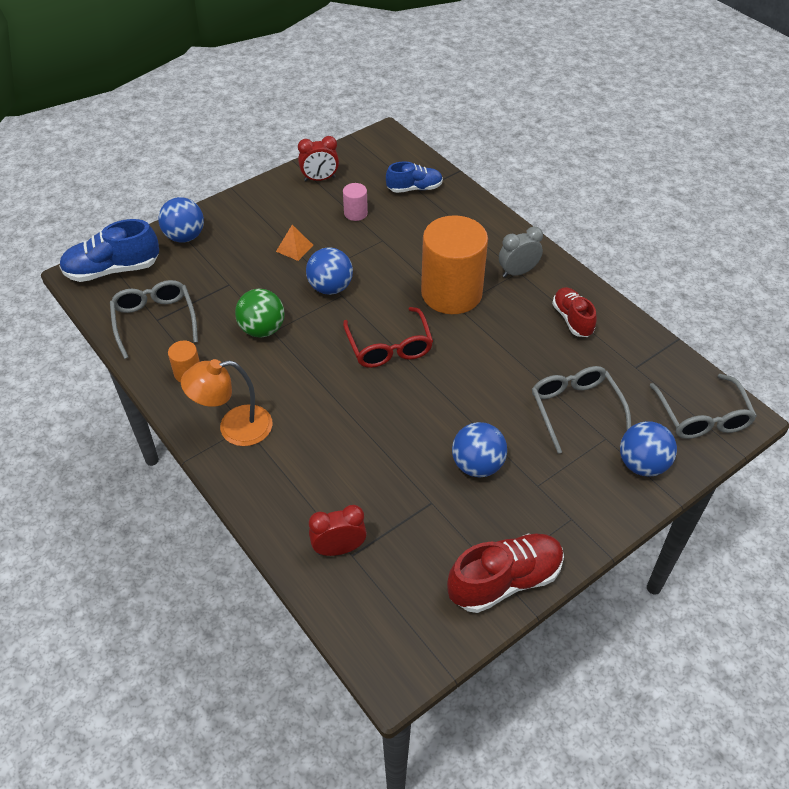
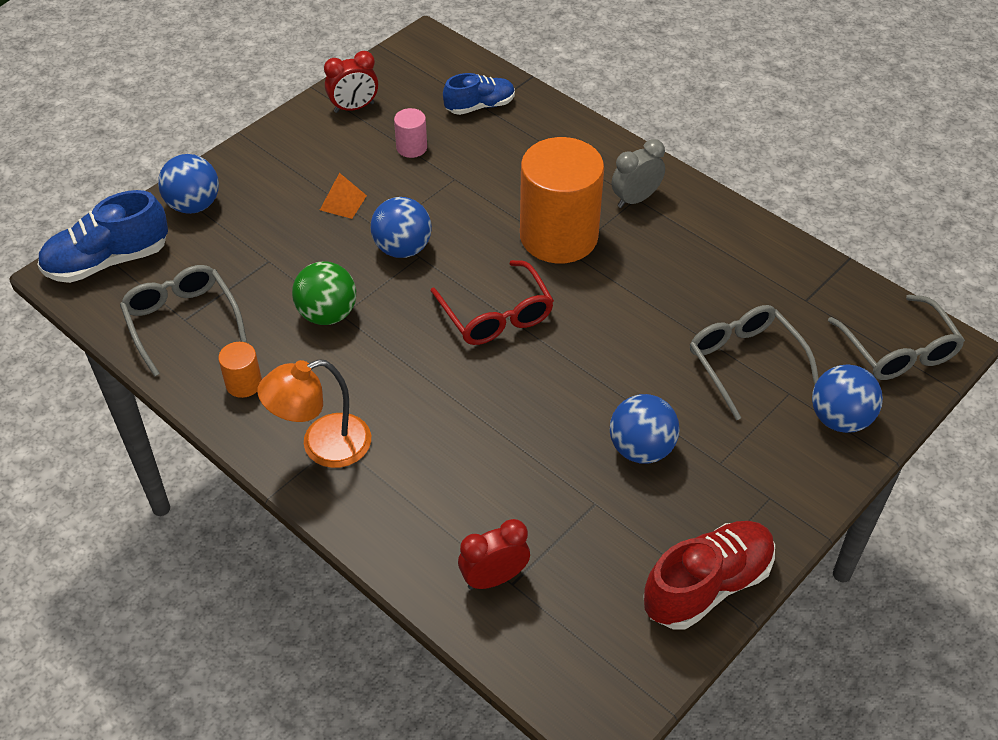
camera: 10 degrees left, 0 degrees up
(572, 319) = (716, 250): red shoe -> none

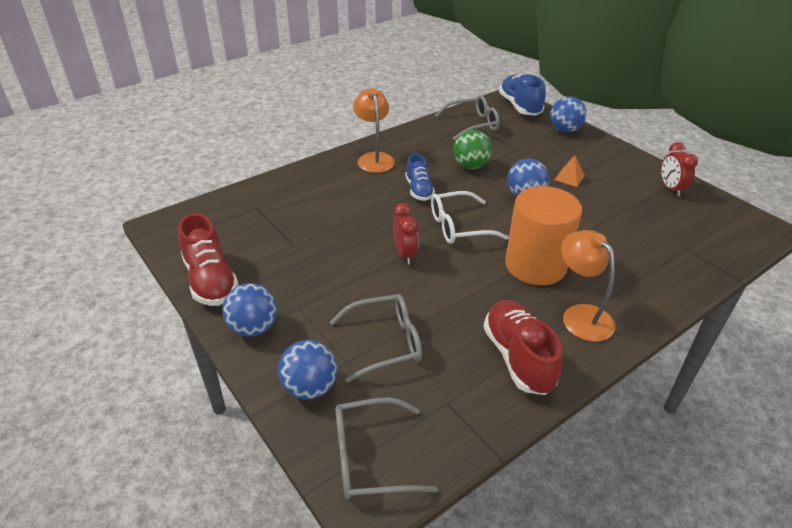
camera: 100 degrees right, 10 degrees down
(244, 383) = (424, 139): orange cylinder -> none
(411, 147) = (630, 209): pink cylinder -> none
(480, 106) = (688, 246): blue shoe -> blue shoe (419, 190)
(494, 578) = (263, 202): red clock -> red clock (404, 254)
(496, 315) = (459, 226): red glasses -> white glasses
(635, 199) = (580, 315): grey clock -> orange lamp
(641, 449) = (325, 271): blue ball -> blue ball (253, 328)
(720, 248) = (518, 357): none -> red shoe

